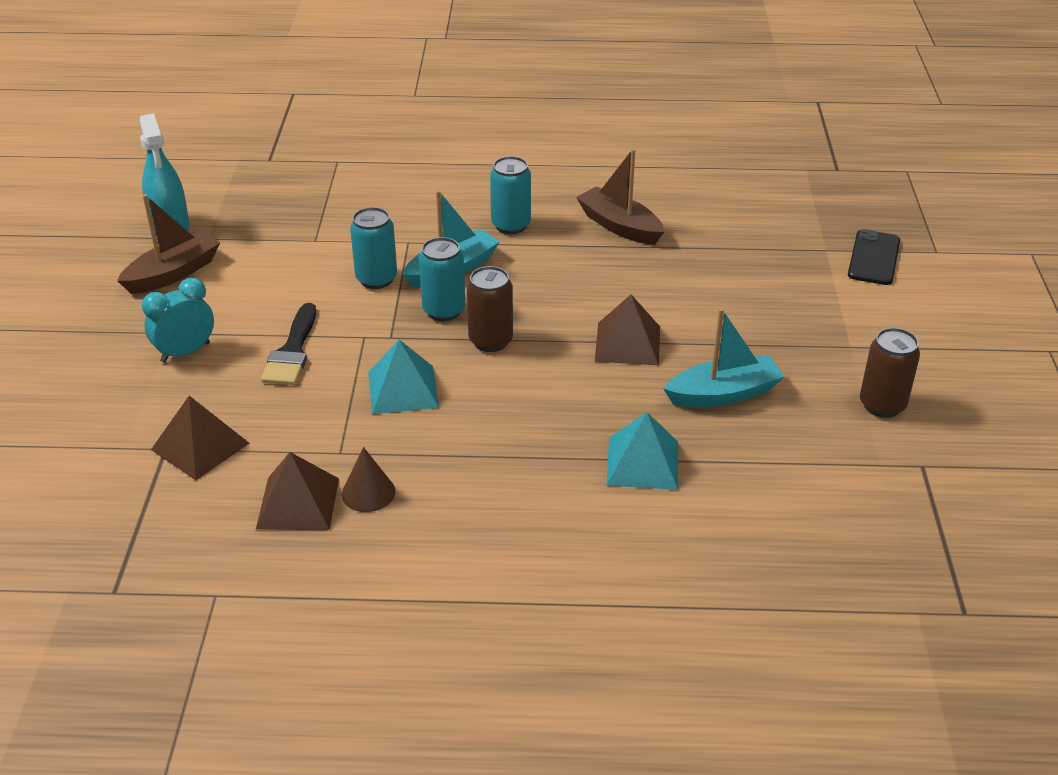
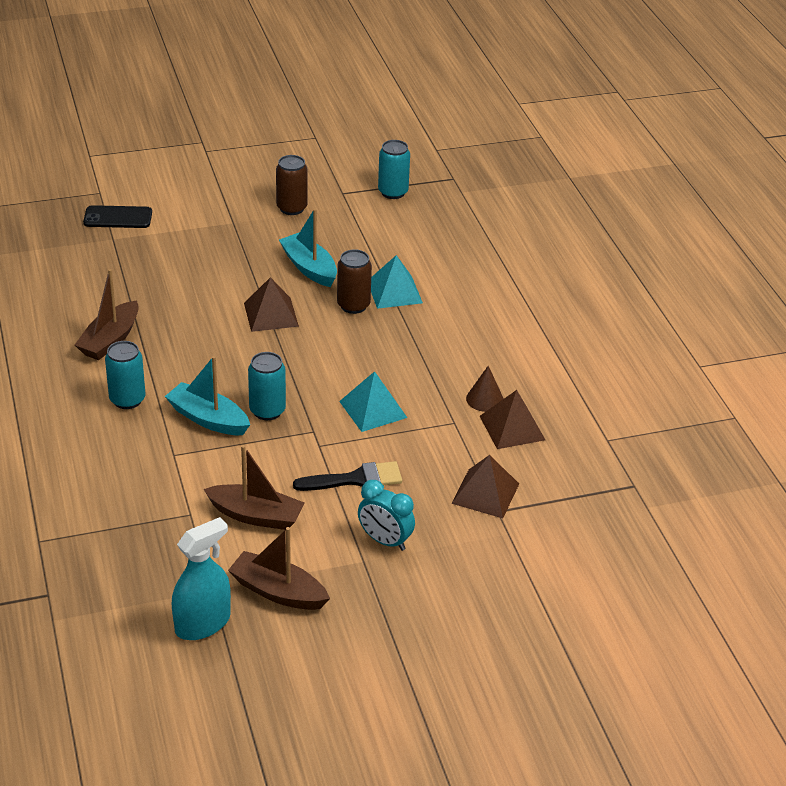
camera: 110 degrees left, 0 degrees up
(284, 277) = (256, 516): none -> brown boat
(376, 279) = (238, 459): turquoise can -> turquoise can (393, 192)
(490, 341) = (296, 379): brown can -> brown can (353, 305)

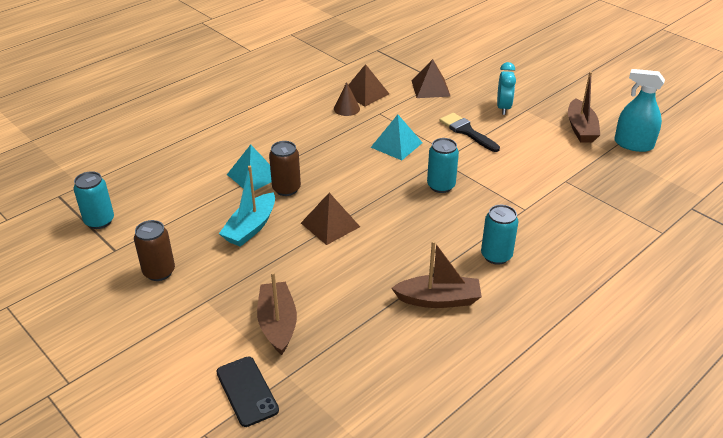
camera: 115 degrees left, 0 degrees up
(208, 419) = (475, 208): turquoise boat -> none
(256, 516) = (537, 156): brown boat -> brown boat (277, 324)

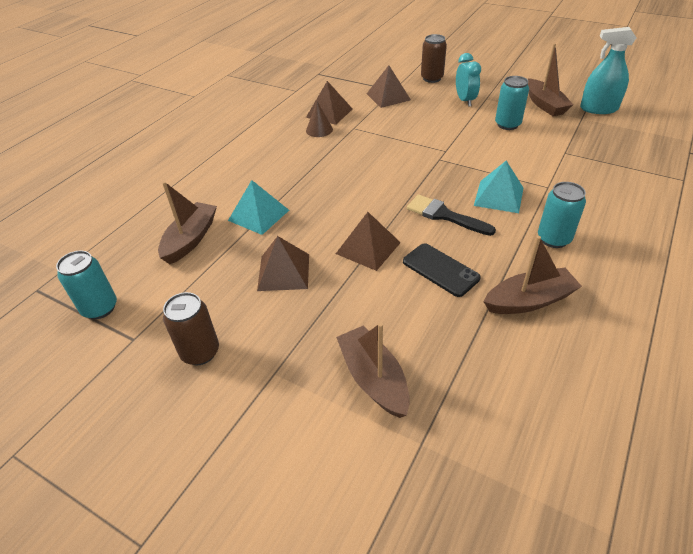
camera: 15 degrees left, 5 degrees up
(189, 183) = (190, 239): none -> brown boat
(247, 391) = (384, 481): black phone -> black phone (440, 270)
(251, 227) = (283, 272): turquoise boat -> brown pyramid
(286, 189) = (301, 221): brown can -> brown can (432, 78)
(396, 145) = (387, 153): turquoise pyramid -> turquoise pyramid (498, 196)
(441, 186) = (455, 182): turquoise can -> turquoise can (507, 124)
(467, 131) = (446, 127): black brush -> black brush (444, 215)

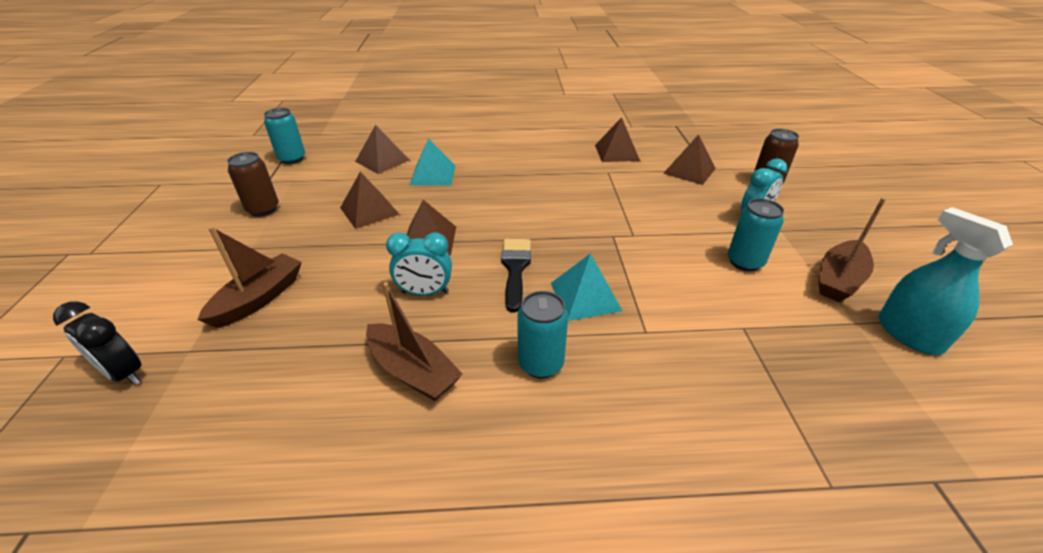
camera: 55 degrees right, 5 degrees down
(190, 239) = (382, 160): brown boat -> brown pyramid
(319, 130) = (583, 157): brown cone -> none
(426, 501) = (124, 373): none -> black clock
(440, 270) = (425, 292): black phone -> turquoise clock

